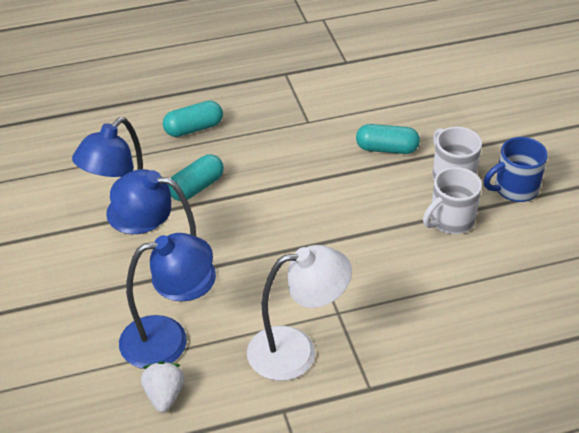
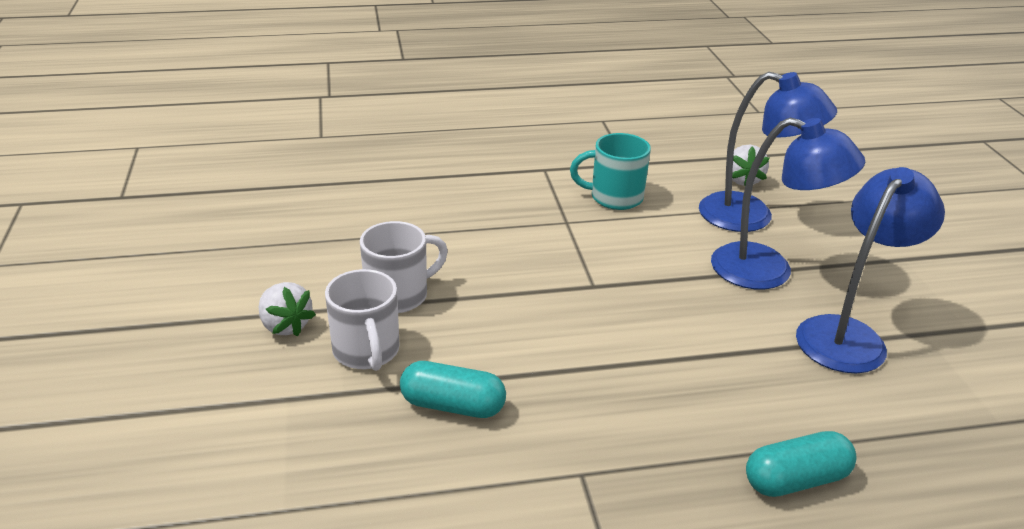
camera: 175 degrees left, 10 degrees down
(168, 339) = (751, 216): blue lamp -> blue lamp turned 150 degrees counterclockwise
(196, 187) = (762, 372): turquoise capsule -> none
(296, 351) = (614, 197): white lamp -> turquoise mug
(514, 189) = (285, 325): blue mug -> white strawberry

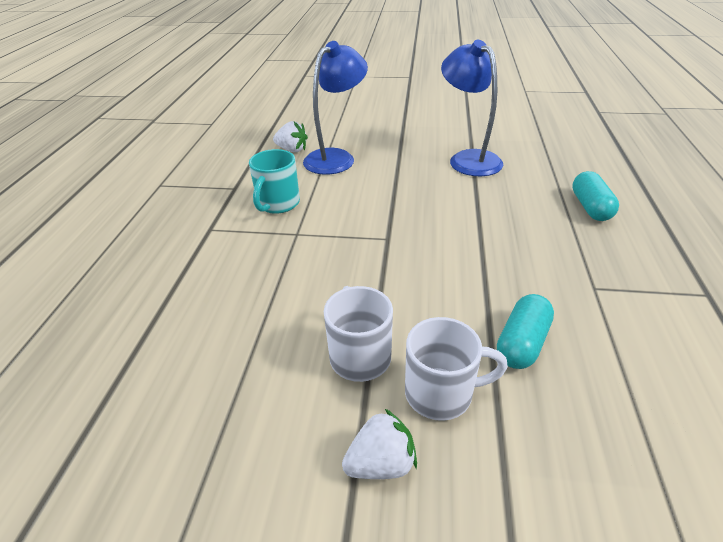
camera: 70 degrees left, 5 degrees up
(768, 271) = (398, 167): blue lamp -> none

